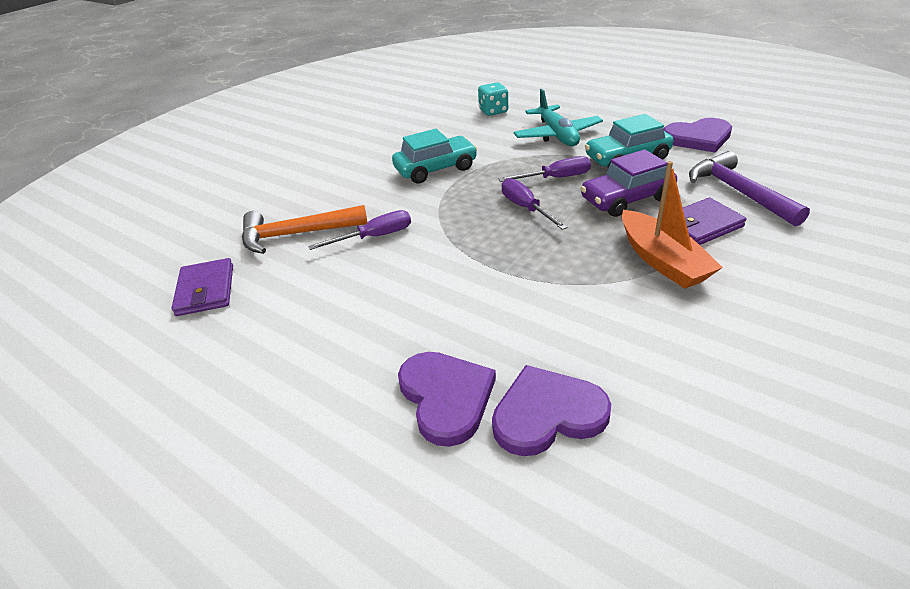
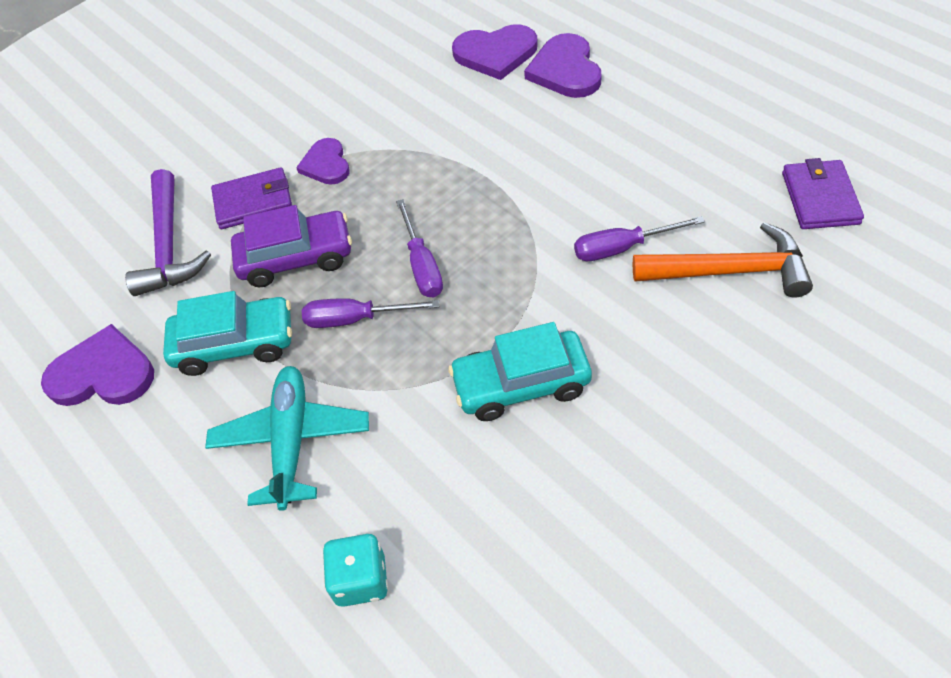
camera: 165 degrees left, 15 degrees up
(662, 260) = (326, 164): orange boat -> purple heart

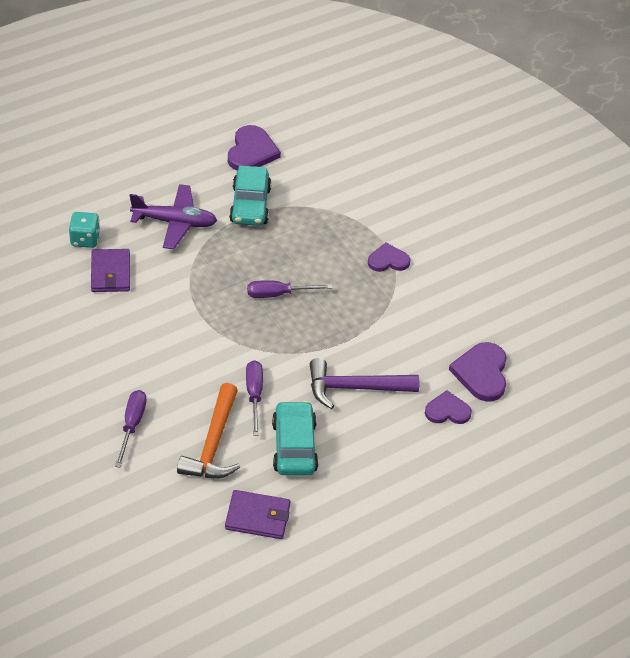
camera: 90 degrees right, 5 degrees down
(169, 246) = (340, 181): purple hammer -> purple hammer (354, 388)
(253, 202) = (364, 222): purple wallet -> purple wallet (110, 273)
(292, 441) = (175, 222): turquoise plane -> purple plane
(296, 258) = (307, 237): purple car -> none
(356, 319) = (247, 258): purple screwdriver -> purple screwdriver (132, 425)
(521, 384) = (171, 322): turquoise car -> turquoise car (294, 446)
(565, 70) = (447, 411): purple heart -> purple heart, size x0.65

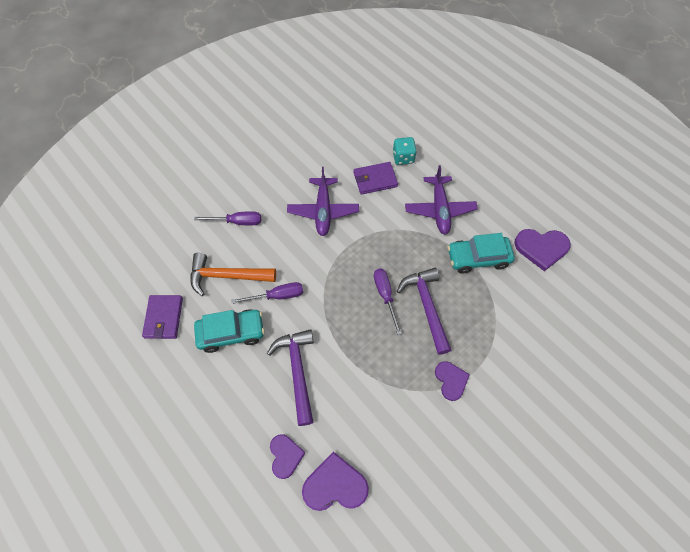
camera: 85 degrees right, 15 degrees up
(142, 332) = (323, 211): none -> purple plane
(300, 261) = (426, 306): none -> purple hammer

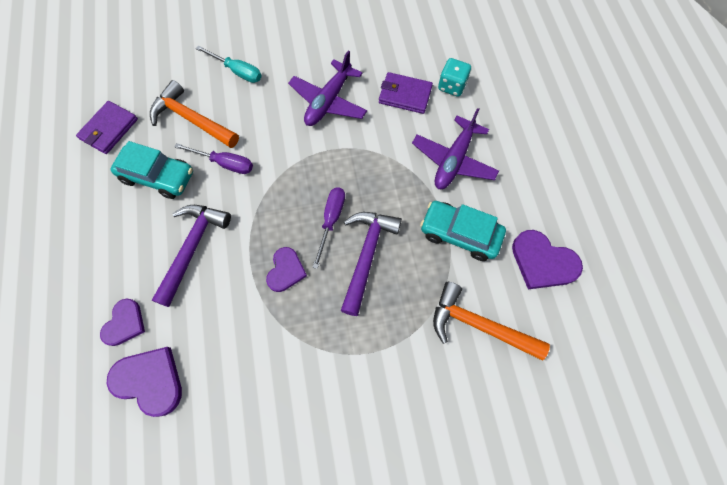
camera: 30 degrees right, 5 degrees up
(237, 222) = (237, 71): purple screwdriver -> turquoise screwdriver
(451, 380) = (338, 347): purple heart -> purple heart (286, 270)
(530, 312) = (478, 325): none -> orange hammer

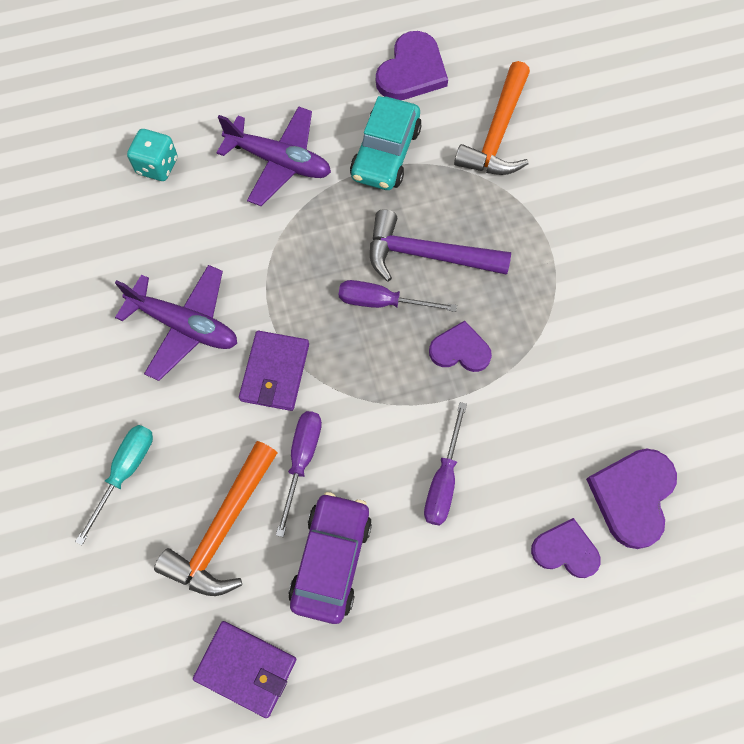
camera: 95 degrees left, 0 degrees up
(158, 176) = (331, 560): turquoise car -> purple car
(192, 248) = (443, 480): purple hammer -> purple screwdriver
(405, 95) = (173, 224): purple wallet -> purple wallet (275, 372)

